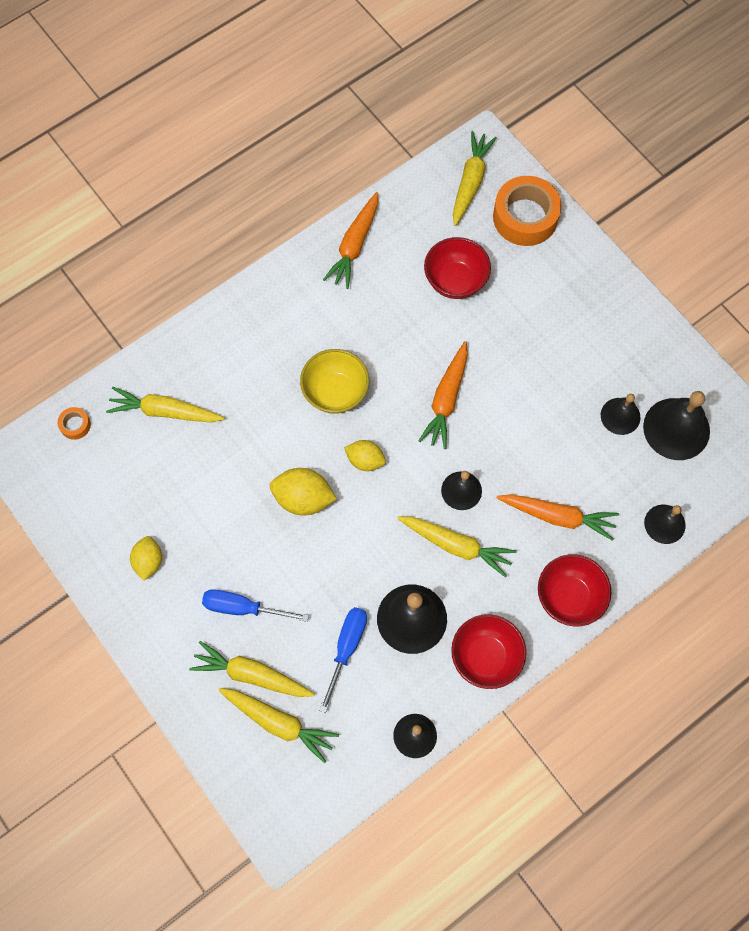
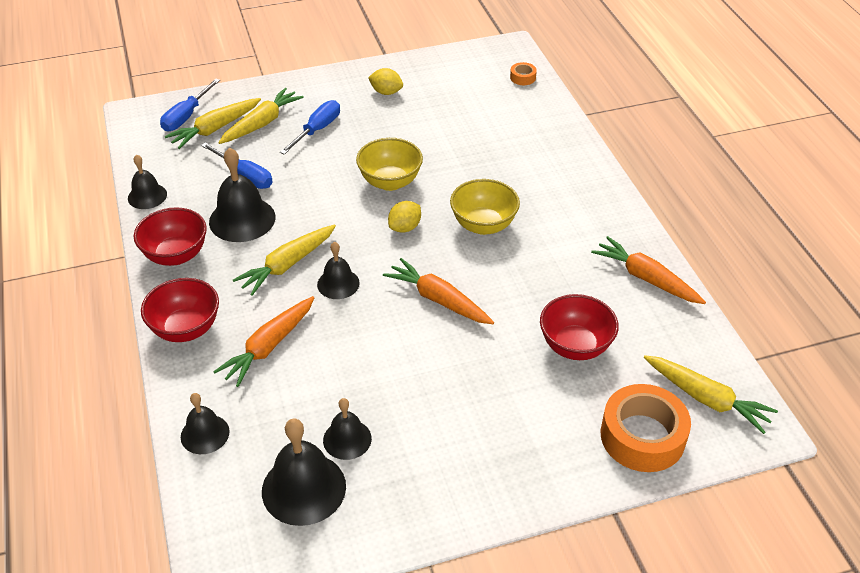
camera: 110 degrees right, 25 degrees down
(165, 411) = (513, 123): yellow carrot -> none
(267, 769) = (186, 116): none -> blue screwdriver
(303, 498) = (390, 182): yellow lemon -> yellow bowl

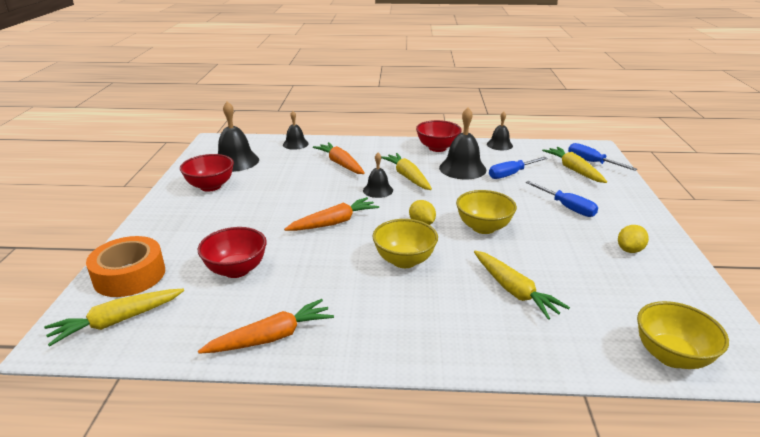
camera: 110 degrees right, 15 degrees down
(186, 329) = (373, 146): red bowl -> red bowl (210, 186)
(262, 123) = (579, 187): yellow carrot -> yellow carrot (514, 291)
(347, 439) = (252, 175): black bell -> none
(523, 77) = (671, 356): orange tape -> yellow bowl

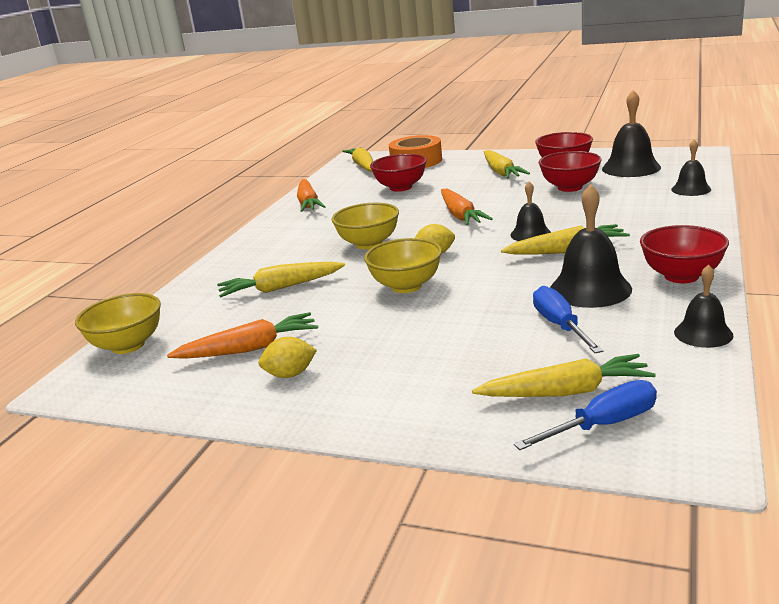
camera: 110 degrees right, 5 degrees down
(213, 214) = (501, 172): none -> yellow carrot
(275, 181) = (570, 187): none -> red bowl
(340, 164) = (617, 214): orange carrot -> orange carrot (249, 349)
(567, 207) = (427, 353): blue screwdriver -> none
(629, 250) = (290, 374): yellow lemon -> yellow lemon turned 75 degrees counterclockwise

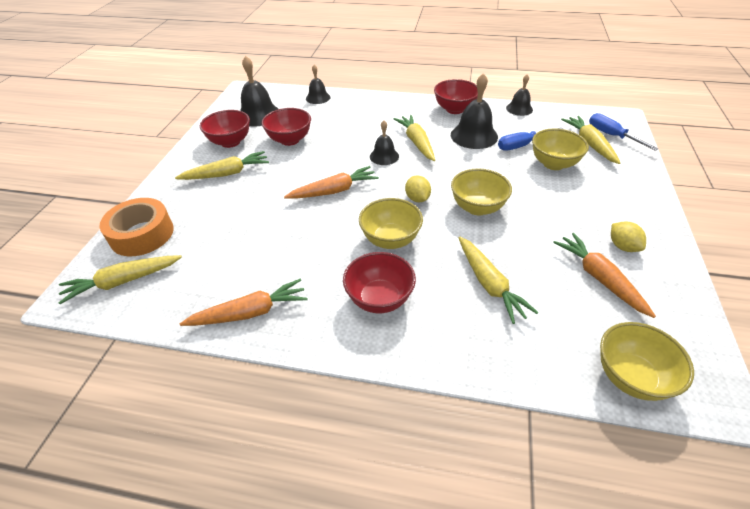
camera: 100 degrees left, 20 degrees up
(401, 187) = (234, 236): red bowl -> red bowl (379, 299)
(500, 347) = (553, 164): none -> yellow bowl

